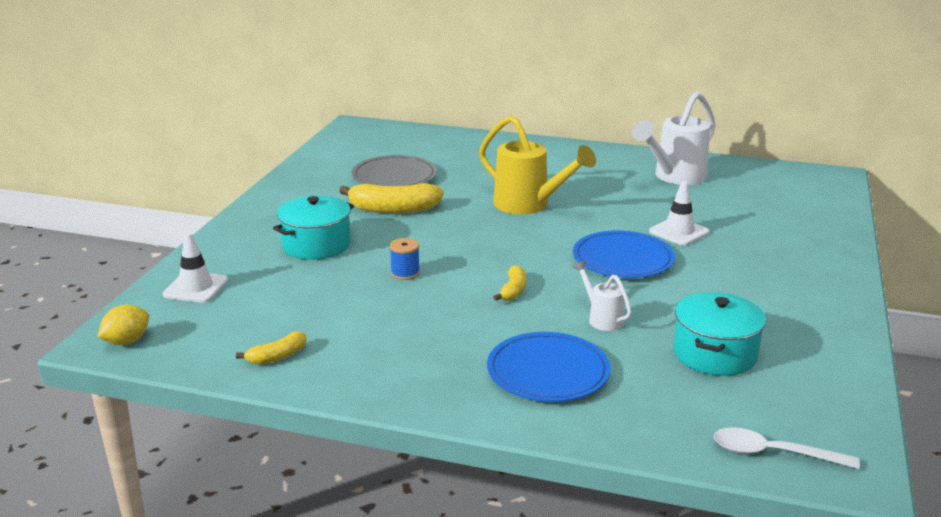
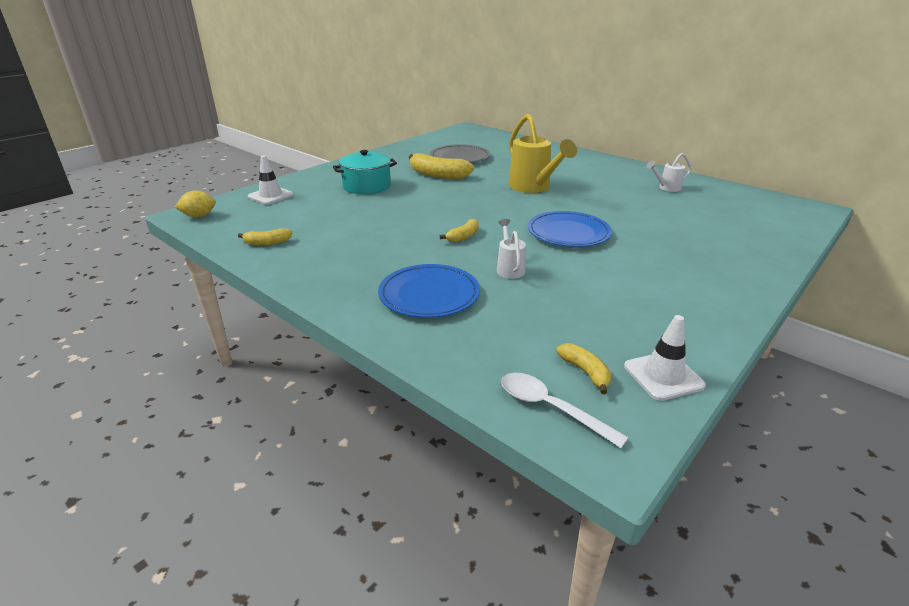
camera: 25 degrees right, 5 degrees up
(405, 273) = (402, 212): blue spool -> none
(674, 177) = (666, 188): white watering can -> white watering can, size x0.51
(679, 232) = (633, 223): white traffic cone -> white traffic cone (663, 376)
(715, 354) = (577, 314): turquoise pot -> none
(772, 410) = (585, 372): none -> yellow banana

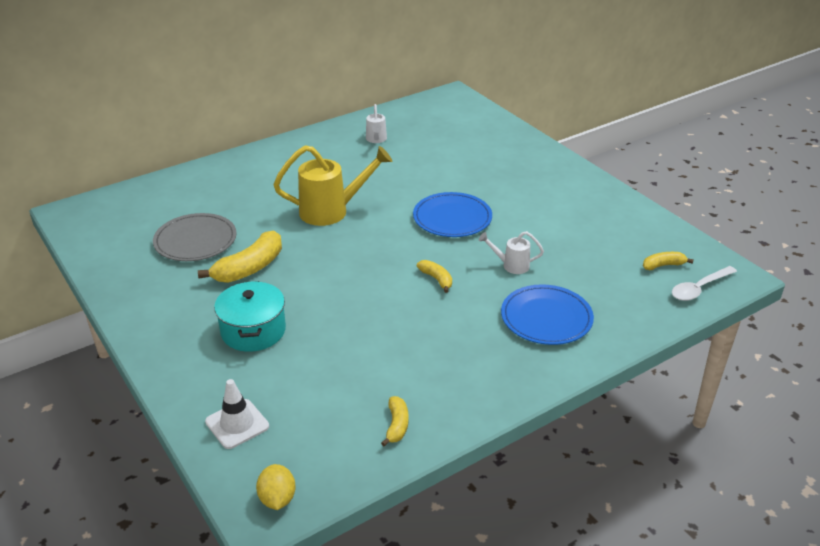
camera: 75 degrees left, 5 degrees up
(663, 376) = (669, 237): white traffic cone -> none

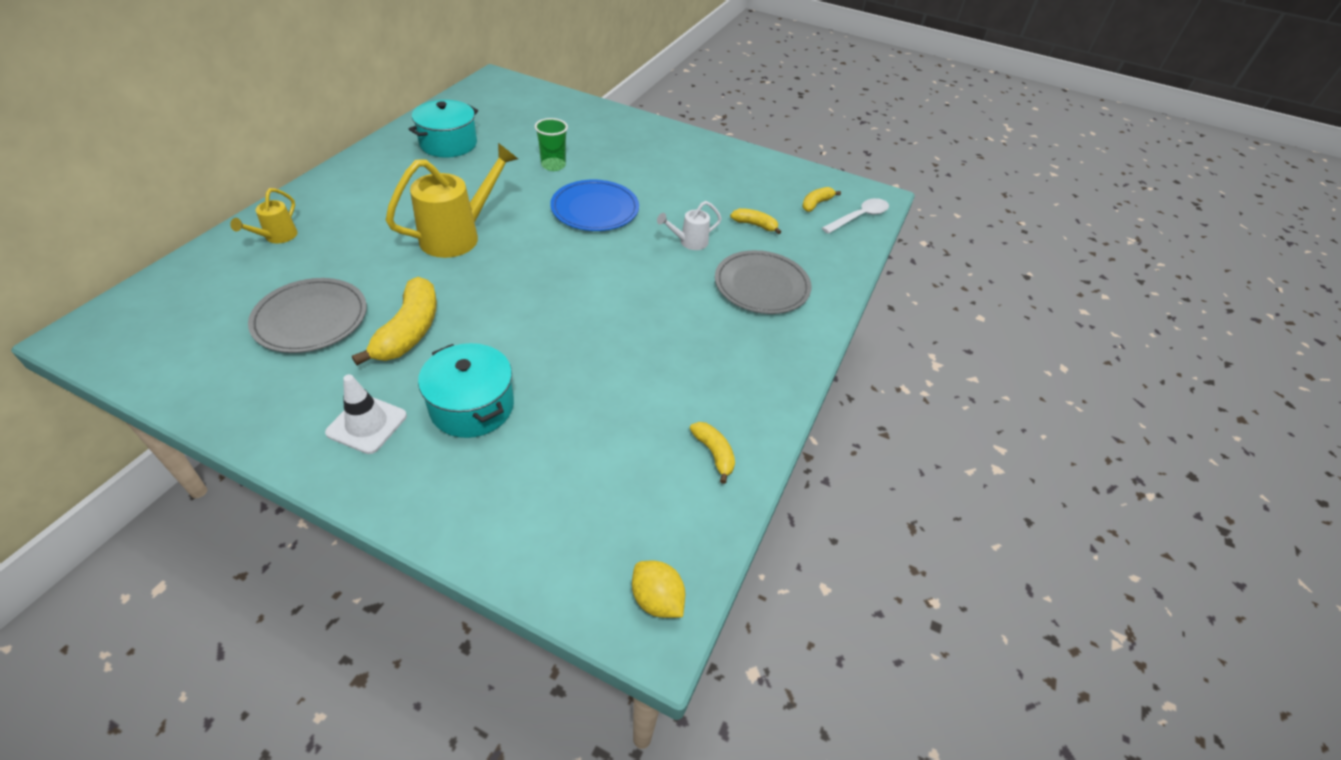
camera: 35 degrees left, 10 degrees up
(212, 180) = (277, 237): none -> yellow watering can
(237, 424) = (540, 530): white traffic cone -> white traffic cone (367, 424)
(376, 140) = (448, 144): white watering can -> turquoise pot
(436, 279) = (629, 279): yellow banana -> yellow banana (755, 225)
(446, 175) = (553, 165): none -> green cup
(546, 318) = (761, 285): blue plate -> grey plate
(699, 289) = (859, 217): white spoon -> white spoon turned 150 degrees counterclockwise

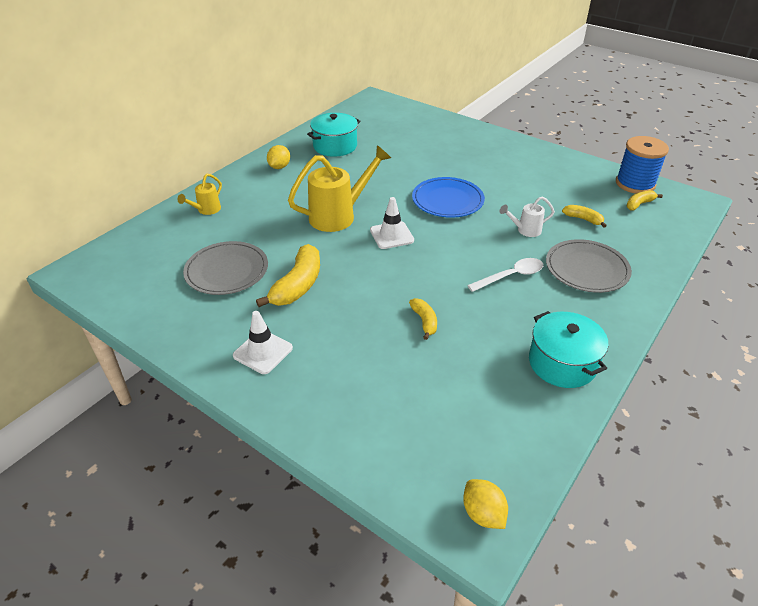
camera: 15 degrees right, 5 degrees down
(375, 174) = (279, 167): none -> yellow lemon
(472, 406) = (342, 346): turquoise pot -> turquoise pot (562, 363)
(527, 258) = (391, 235): none -> white traffic cone
(553, 165) = (416, 165): green cup -> none
(714, 453) = (538, 402): yellow banana -> yellow banana (424, 321)
(810, 179) = (635, 184): none -> blue spool
(859, 217) = (679, 217): white spoon -> white spoon (511, 276)

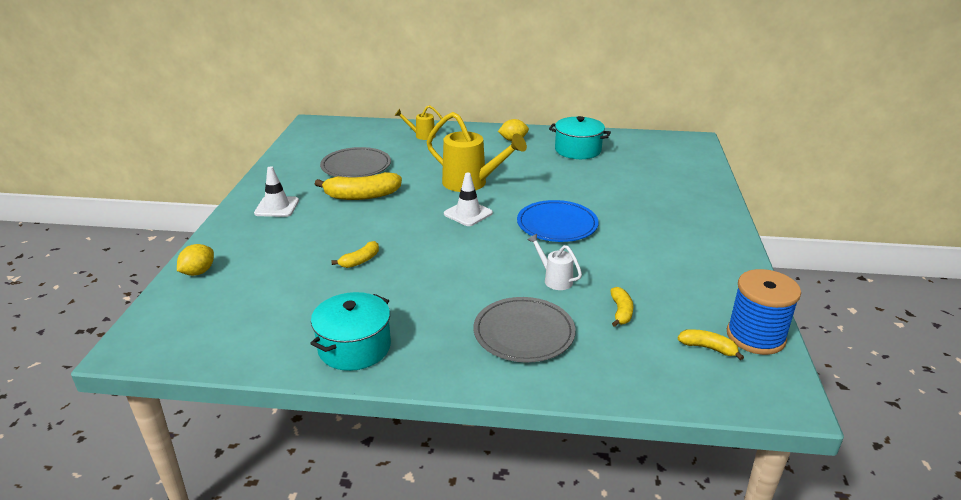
camera: 60 degrees right, 10 degrees down
(483, 514) = (152, 344): yellow lemon -> yellow lemon (198, 272)
(511, 276) = (466, 289): white spoon -> none

